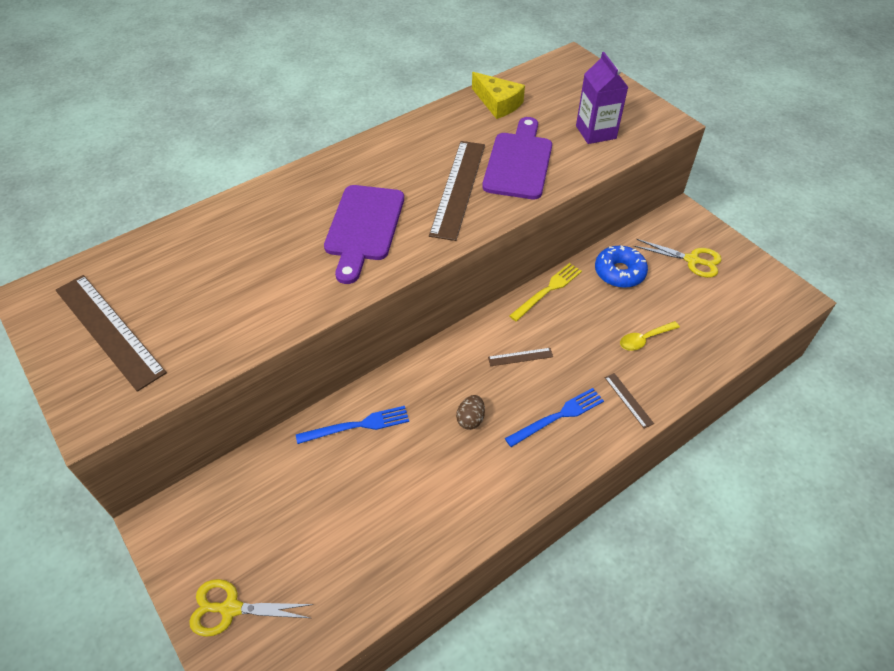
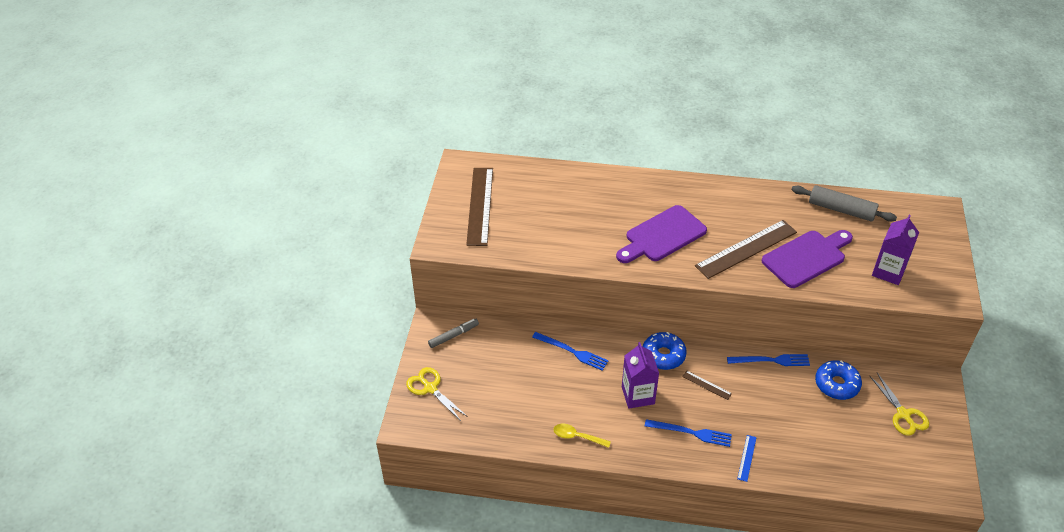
camera: 45 degrees right, 5 degrees down
(198, 516) = (453, 336): none -> grey marker
(451, 358) = (663, 355): none -> blue donut
(470, 419) = (638, 395): brown egg -> purple carton
(498, 103) = (841, 210): yellow cheese -> grey rolling pin
(547, 290) = (771, 360): yellow fork -> blue fork
(628, 400) = (747, 458): brown ruler -> blue ruler
(644, 339) = (802, 434): yellow spoon -> yellow spoon (577, 437)

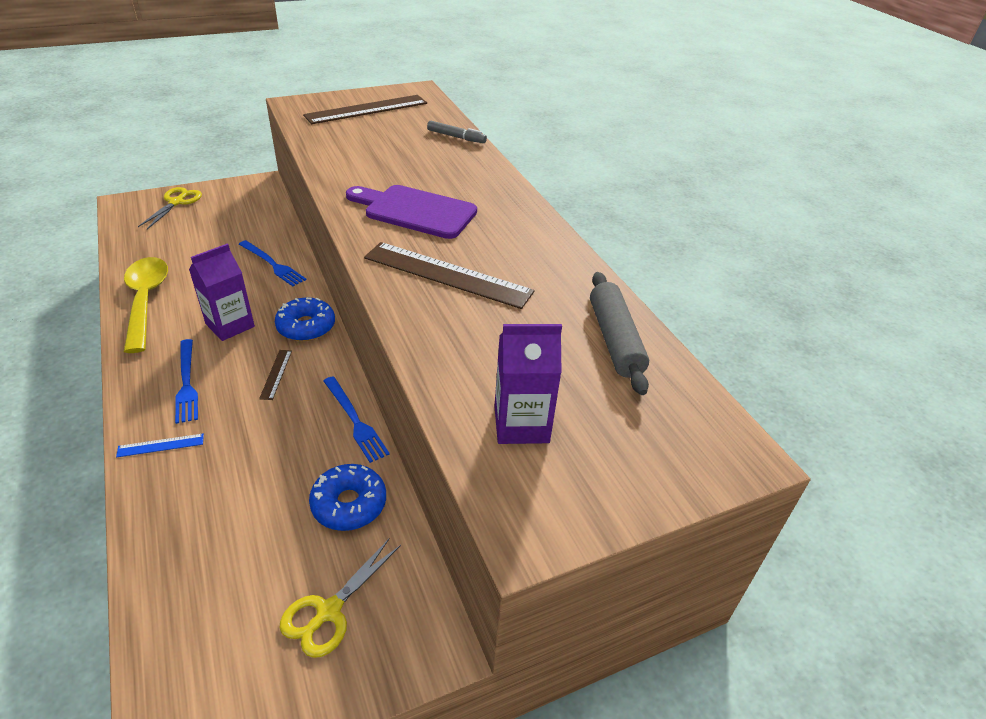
camera: 55 degrees right, 5 degrees down
(453, 336) = (252, 195): grey marker -> grey marker (456, 137)
(572, 352) = (272, 264): blue fork -> blue fork turned 45 degrees counterclockwise
(577, 437) = (146, 300): yellow spoon -> yellow spoon, size x2.01
(806, 257) = (477, 330): purple cutting board -> none

